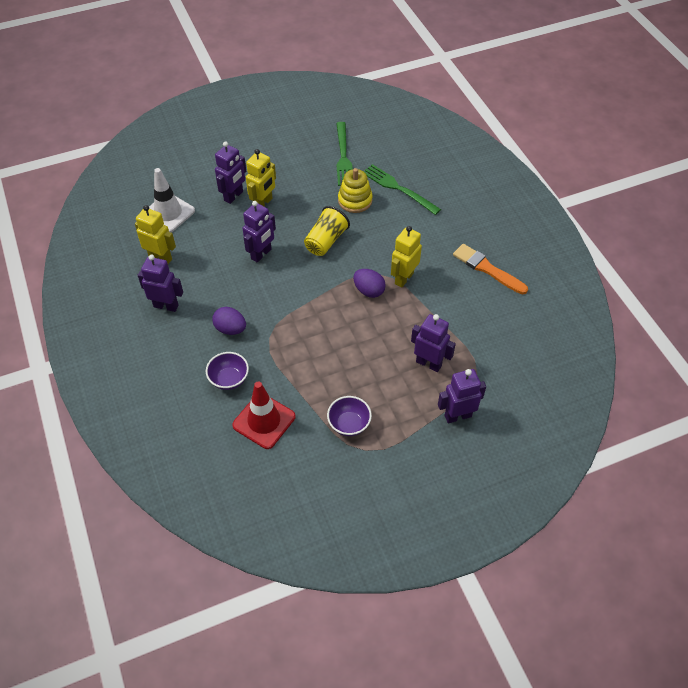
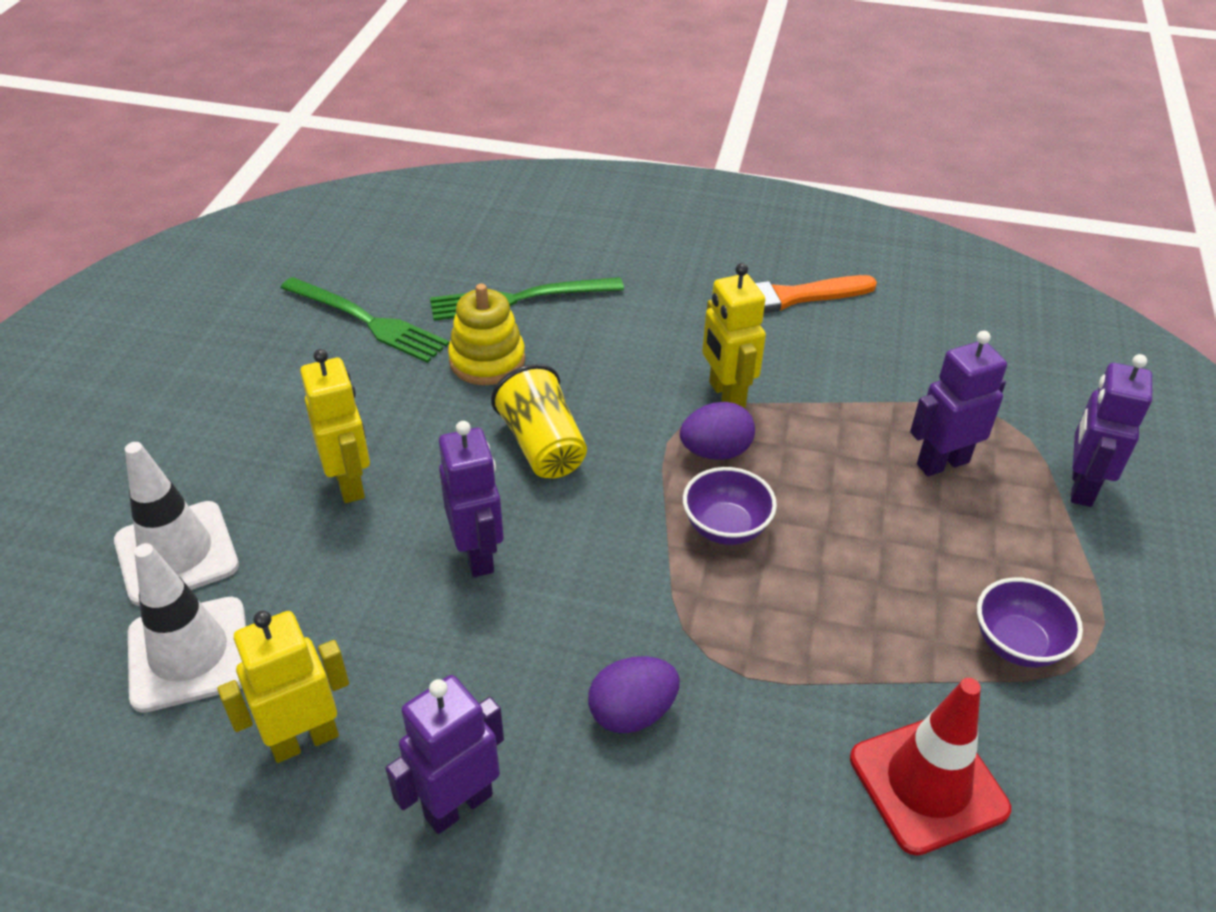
camera: 55 degrees left, 10 degrees down
(200, 184) = (176, 553): none -> white traffic cone
(229, 379) = (771, 790): purple bowl -> purple bowl (726, 527)
(234, 196) = (277, 517): purple robot -> none

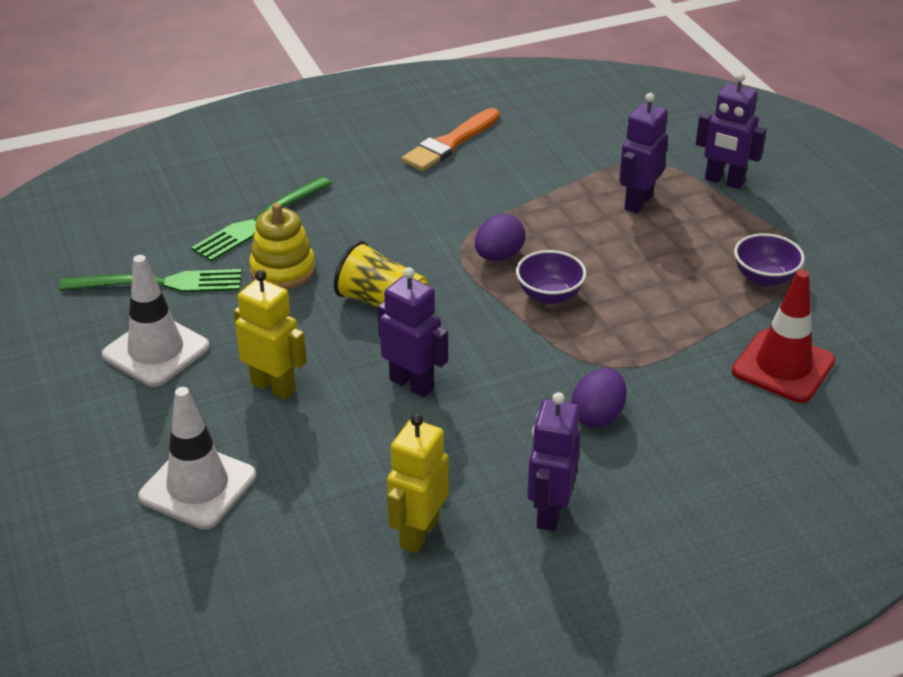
camera: 35 degrees left, 5 degrees down
(189, 654) = (283, 533): white traffic cone -> white traffic cone (156, 351)
(726, 395) = (470, 220): yellow robot -> none
(1080, 487) = (724, 181): purple robot -> purple robot turned 45 degrees counterclockwise

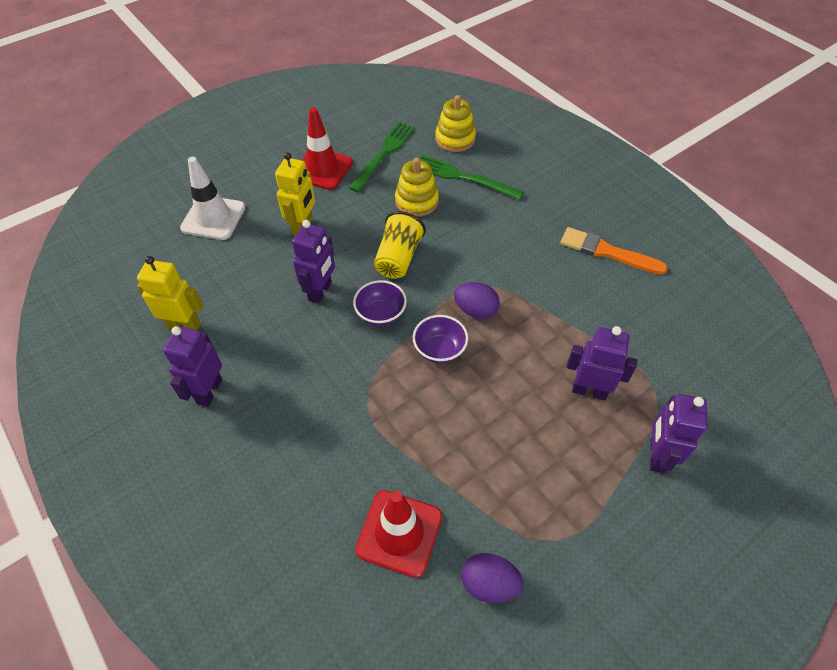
camera: 75 degrees right, 15 degrees up
(156, 351) = (322, 169): white traffic cone -> red traffic cone
(161, 283) = (384, 153): green fork -> green fork turned 135 degrees counterclockwise
(175, 213) = (455, 139): none -> yellow stacking toy
(549, 512) = (209, 391): purple robot -> purple robot turned 75 degrees counterclockwise
(598, 416) = (309, 404): purple egg -> purple egg (489, 583)
(764, 278) = (519, 506): purple bowl -> purple bowl (381, 314)

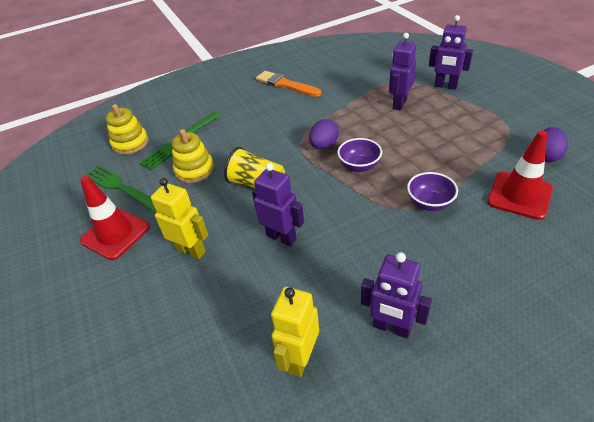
camera: 75 degrees left, 10 degrees down
(213, 218) = (140, 336): white traffic cone -> none
(381, 314) = (317, 197): purple bowl -> purple bowl (429, 203)
(607, 252) = (286, 84): orange brush -> orange brush turned 90 degrees clockwise

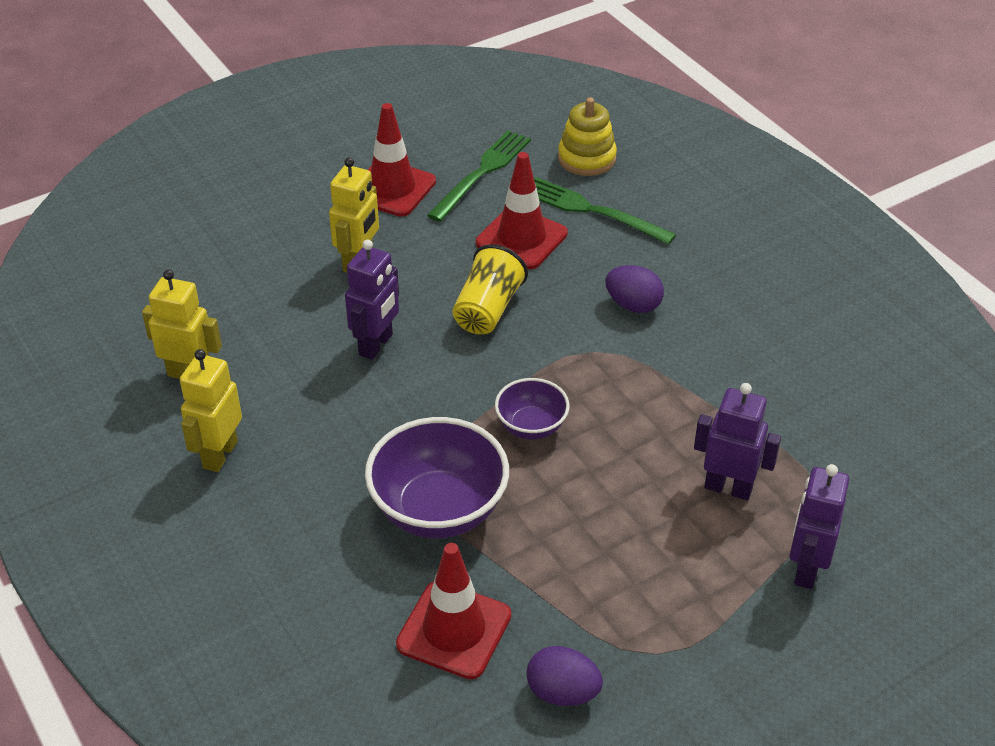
camera: 80 degrees right, 0 degrees up
(194, 170) = (521, 238): yellow stacking toy -> red traffic cone
(286, 84) = (783, 319): orange brush -> none
(324, 145) = (587, 381): purple egg -> purple egg (633, 305)
(391, 328) = (219, 454): purple robot -> yellow robot
(429, 203) = (439, 510): purple bowl -> purple bowl, size x1.80

